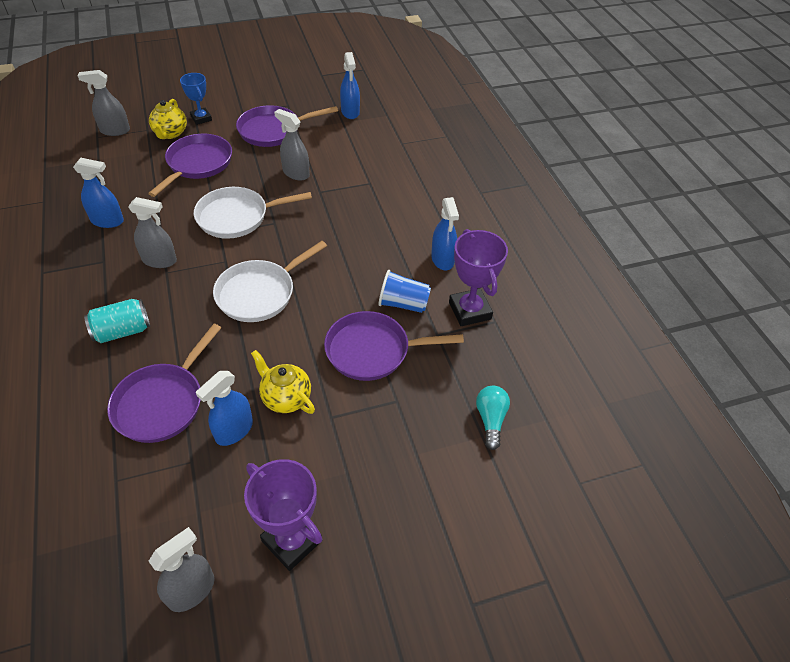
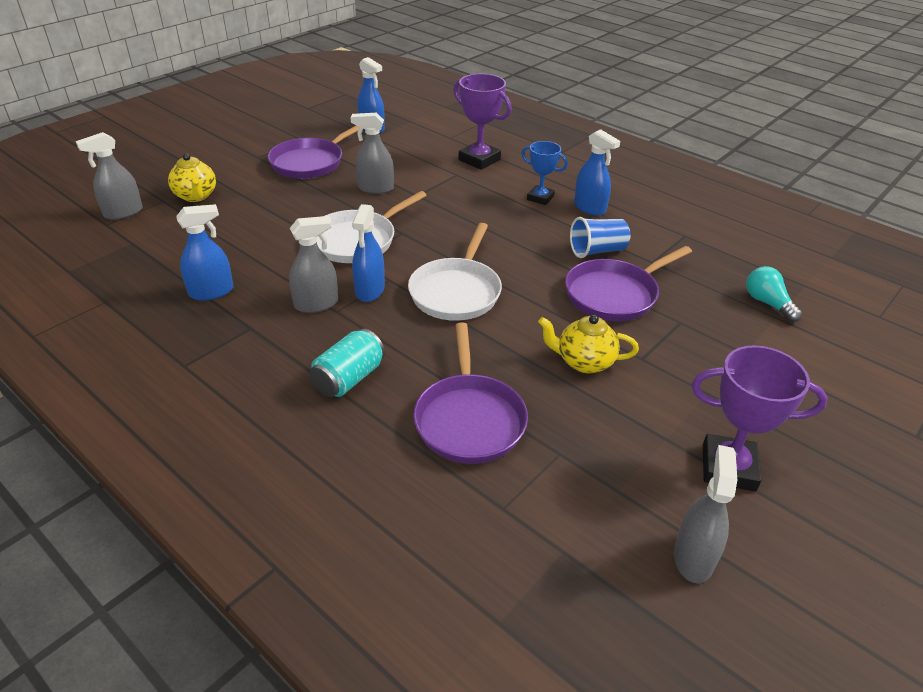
camera: 30 degrees left, 10 degrees down
(197, 164) = (260, 212): purple pan -> none
(201, 118) = (217, 174): blue trophy -> blue trophy (540, 198)
(234, 430) = (569, 409): blue spray bottle -> blue spray bottle (370, 290)
(470, 311) = (657, 235): purple trophy -> purple trophy (479, 160)

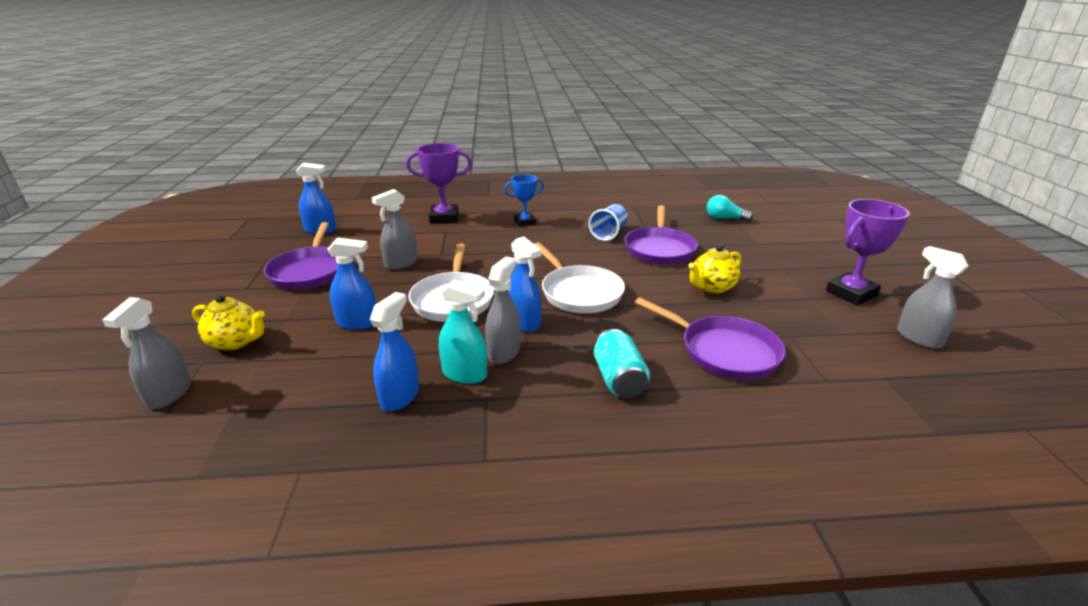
camera: 45 degrees left, 10 degrees down
(267, 303) = (465, 374): none -> turquoise spray bottle
(589, 208) = (562, 215): blue spray bottle -> blue spray bottle (357, 323)

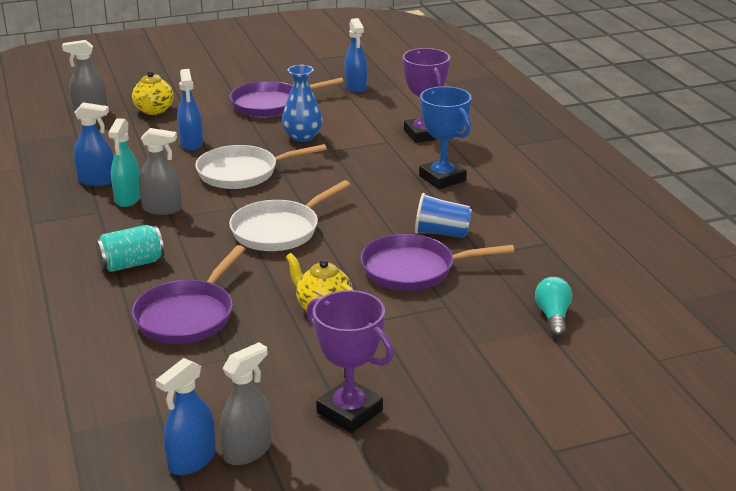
camera: 75 degrees right, 0 degrees up
(401, 264) = (302, 137): grey spray bottle -> blue vase
(524, 222) = (442, 178): blue trophy -> blue trophy, size x1.57
(524, 322) = (212, 210): blue spray bottle -> blue spray bottle (192, 460)

